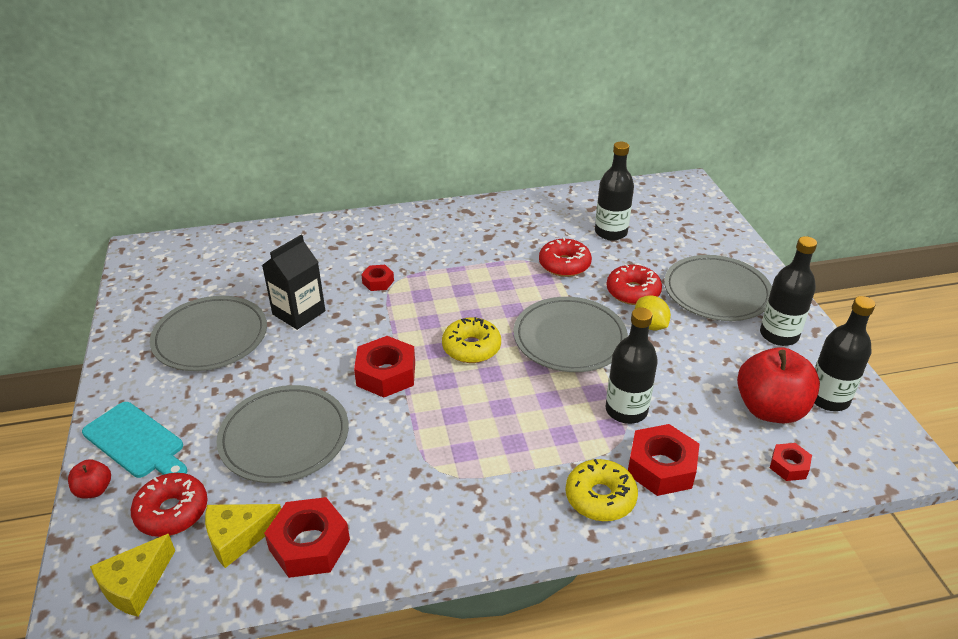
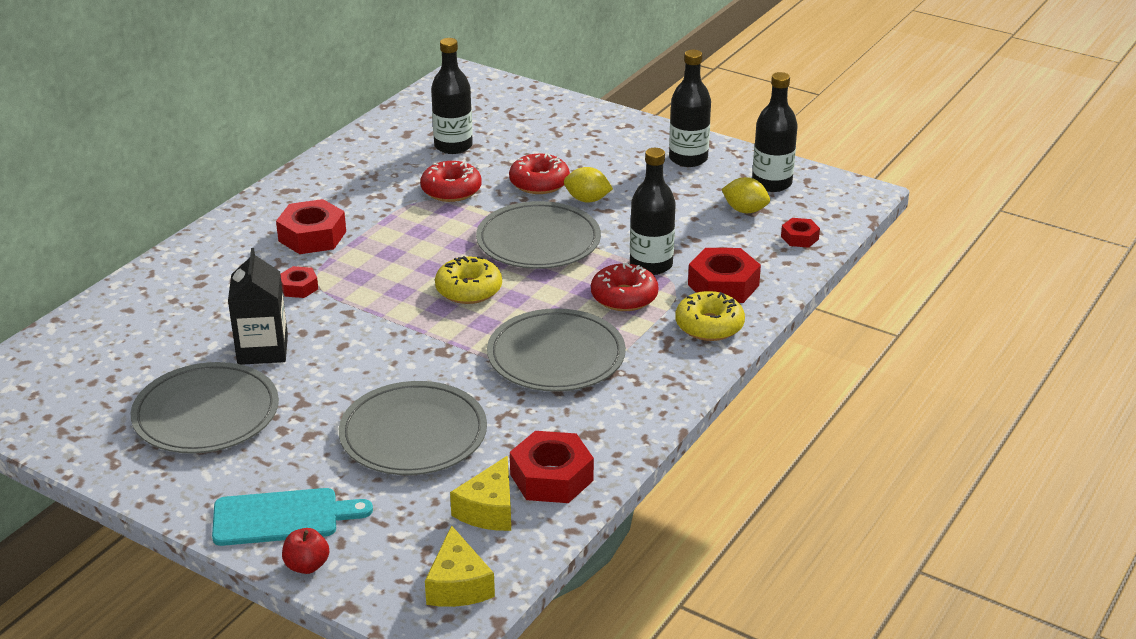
camera: 45 degrees left, 5 degrees down
(172, 512) = (405, 532): red donut -> red donut (624, 297)
(386, 374) = (426, 346): red nut -> red nut (312, 236)
(716, 292) = (604, 151): grey plate -> grey plate (556, 356)
(770, 409) = (745, 210): red apple -> yellow lemon

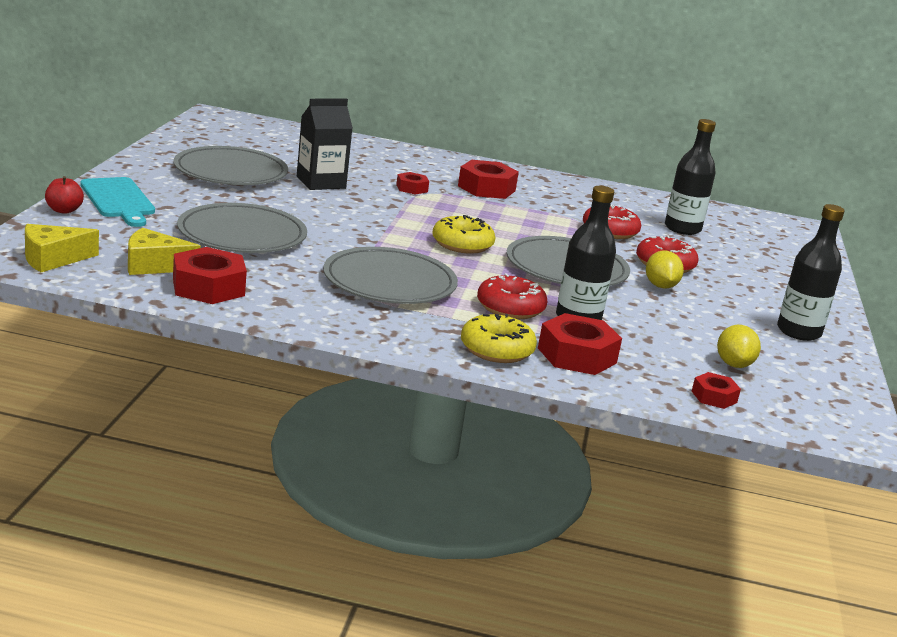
camera: 65 degrees right, 10 degrees down
(772, 183) = (808, 379): black bottle -> none

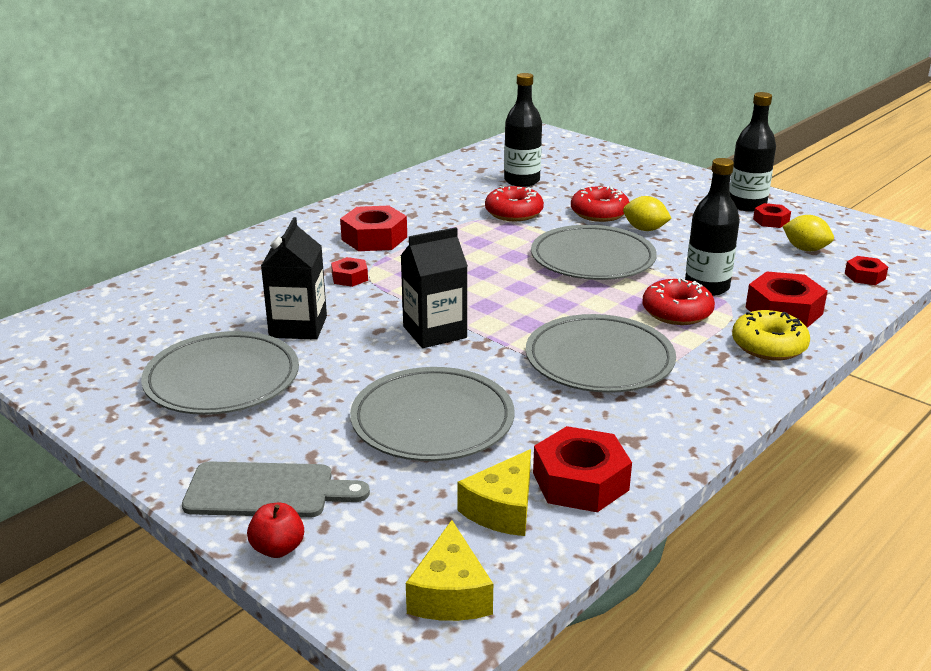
camera: 55 degrees left, 5 degrees up
(118, 200) = (267, 491): turquoise cutting board -> grey cutting board
(364, 223) = (434, 332): none -> black carton
(462, 244) = (516, 293): yellow donut -> none
(777, 345) = (771, 221): none -> red nut

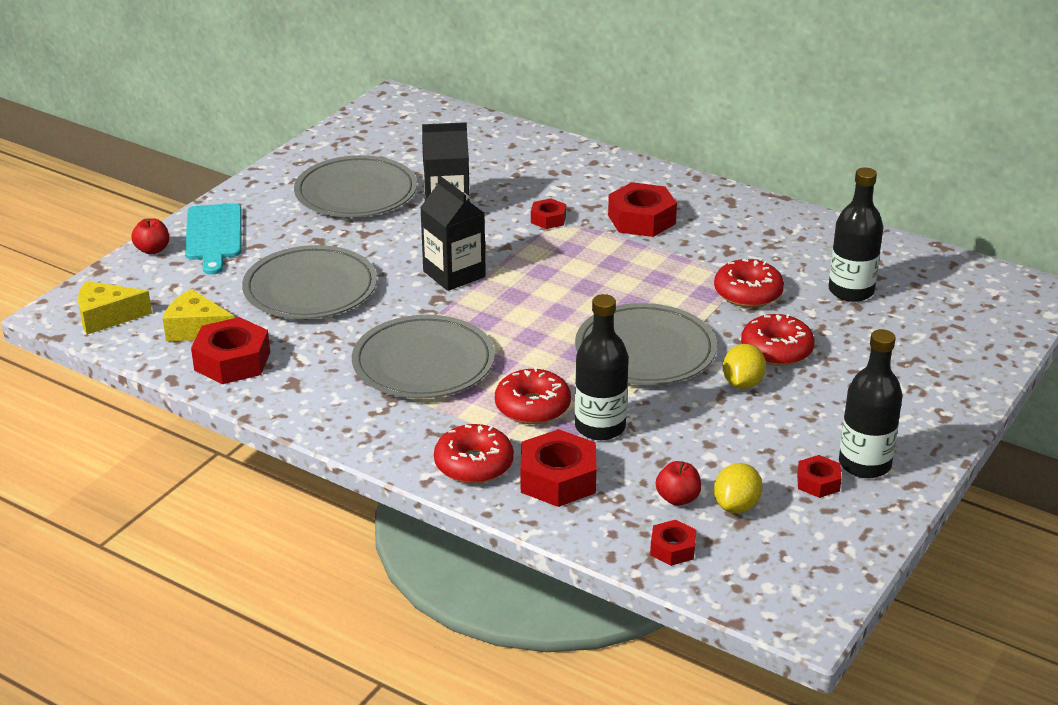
camera: 80 degrees right, 5 degrees up
(267, 491) = (213, 235): grey cutting board -> turquoise cutting board
(768, 346) = (474, 464): yellow donut -> red donut
(801, 268) = (677, 498): none -> red apple

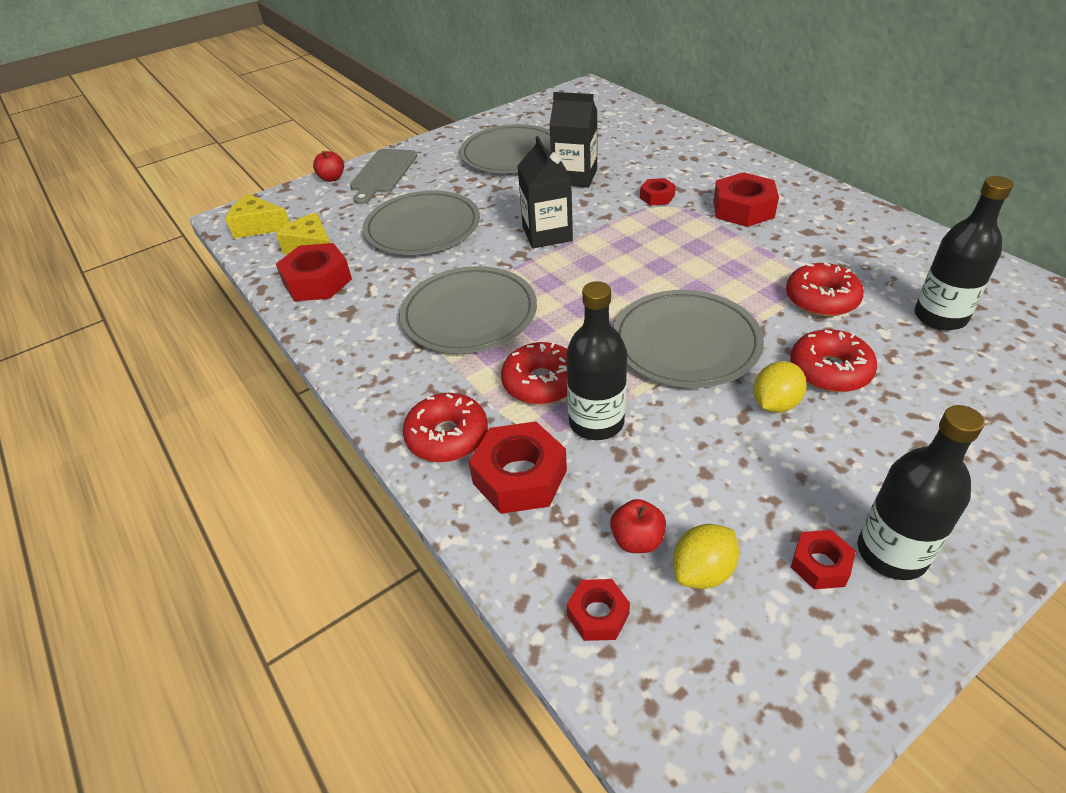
camera: 25 degrees right, 10 degrees up
(213, 235) = (383, 173): turquoise cutting board -> grey cutting board

